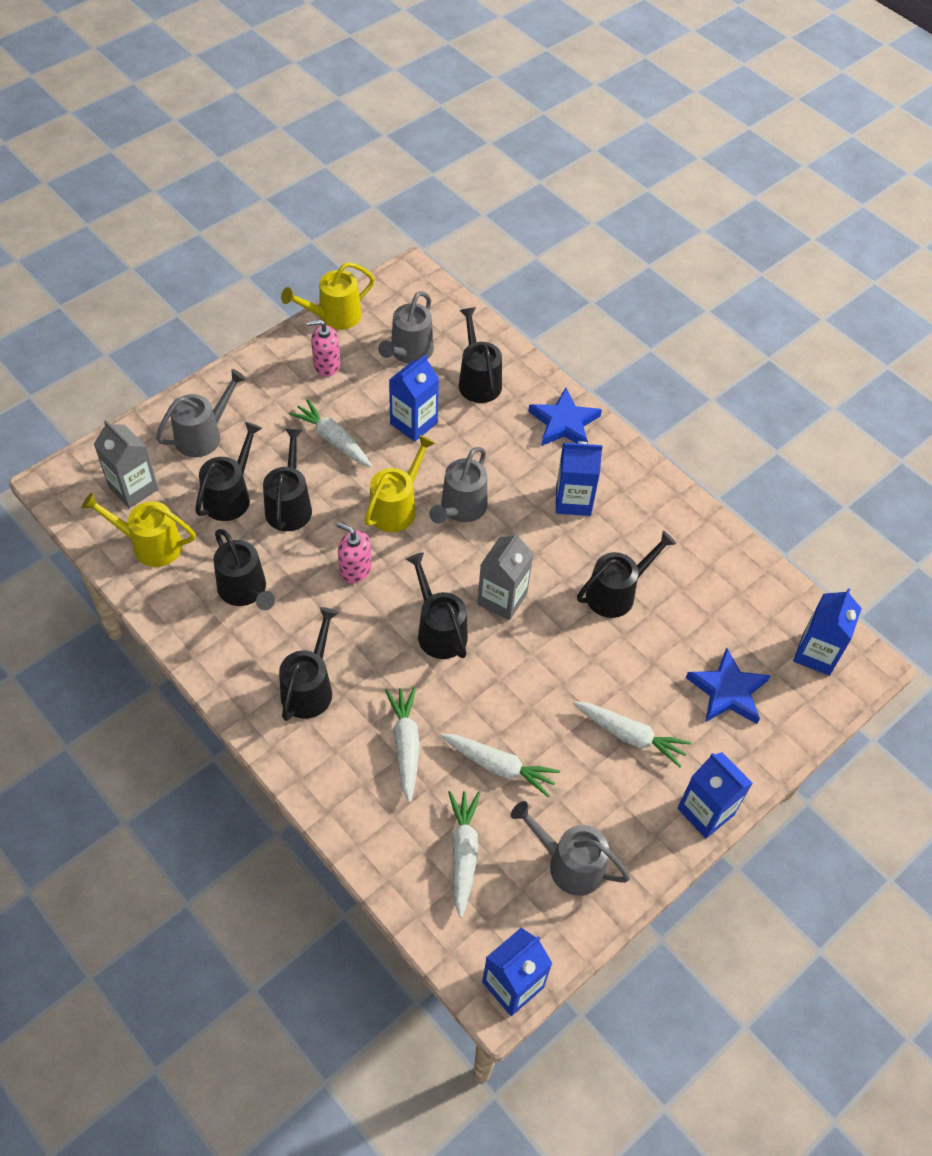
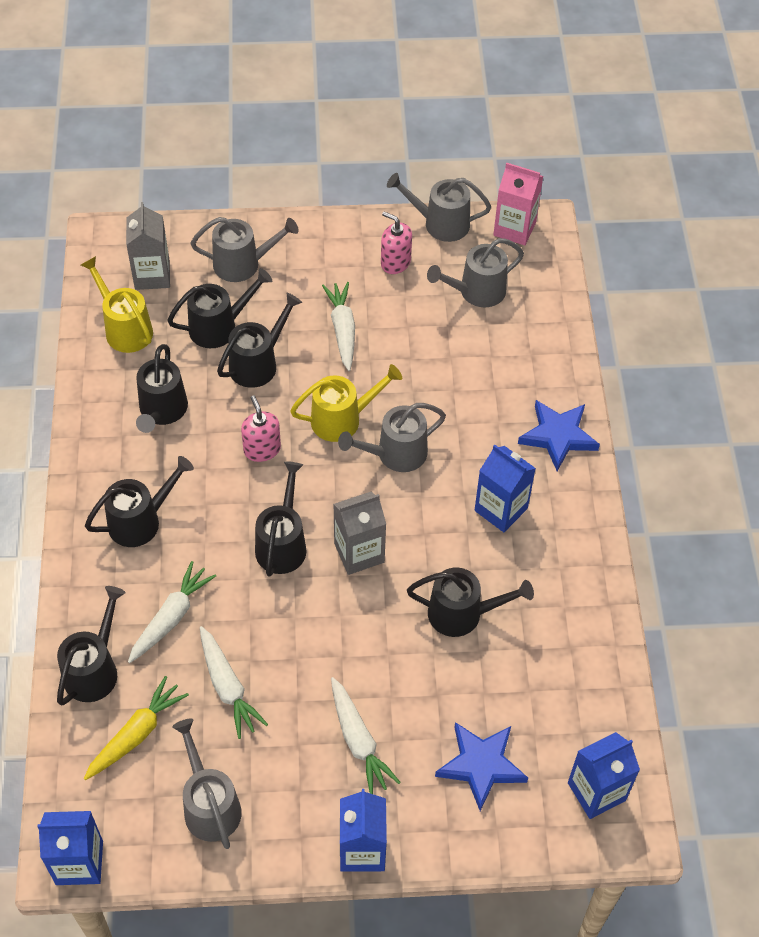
camera: 40 degrees right, 0 degrees up
(334, 316) = (440, 223): yellow watering can -> grey watering can
(394, 290) = (514, 229): none -> pink carton
(413, 423) = (423, 356): blue carton -> none
(463, 853) = (136, 734): white carrot -> yellow carrot
(478, 380) = (515, 352): black watering can -> black watering can (94, 669)

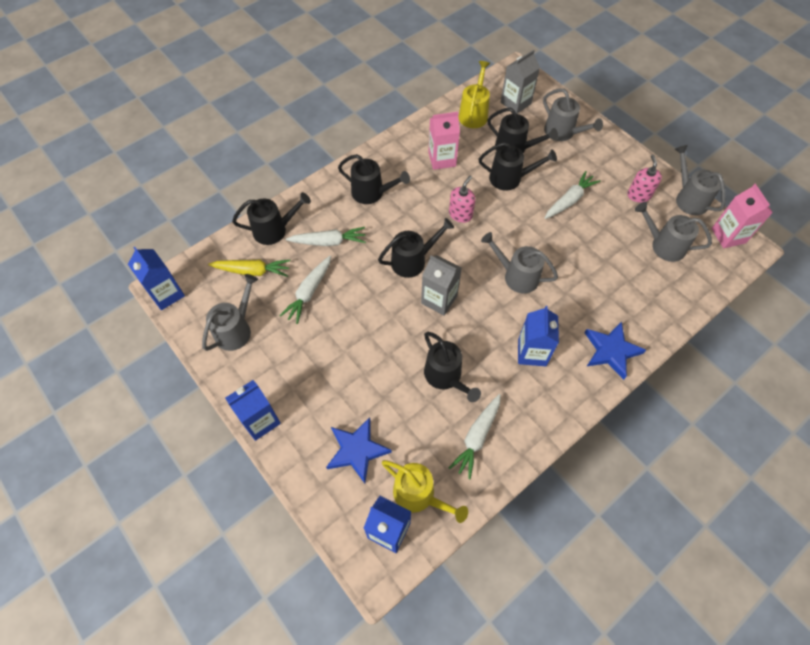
camera: 55 degrees right, 5 degrees up
(162, 411) = (442, 159): black watering can -> pink carton
(342, 419) = (514, 237): yellow watering can -> yellow watering can (419, 495)
(358, 741) = (324, 375): white carrot -> white carrot (477, 437)

